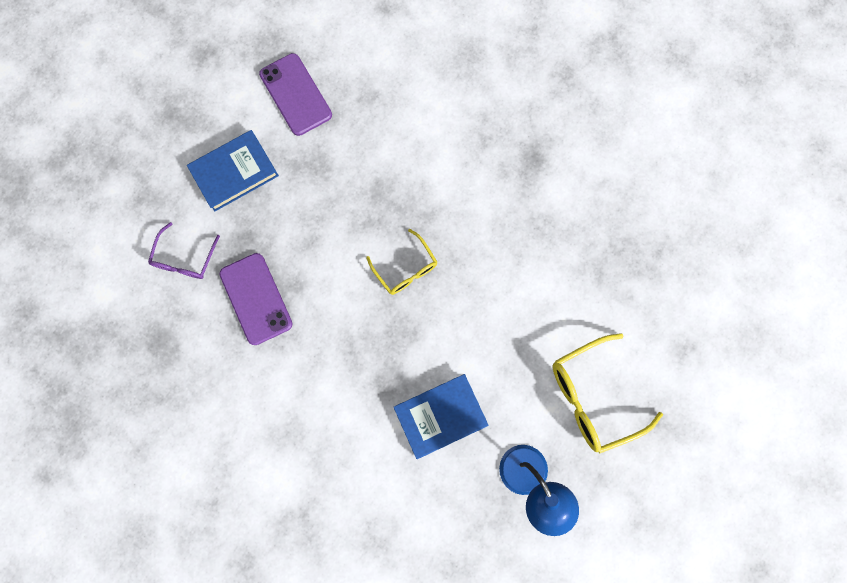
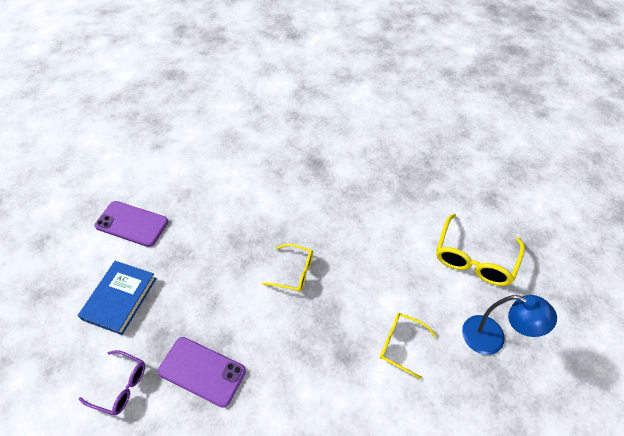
camera: 40 degrees left, 25 degrees down
(185, 258) = (120, 386): purple glasses -> purple glasses turned 45 degrees counterclockwise
(440, 415) = (401, 345): blue book -> yellow glasses

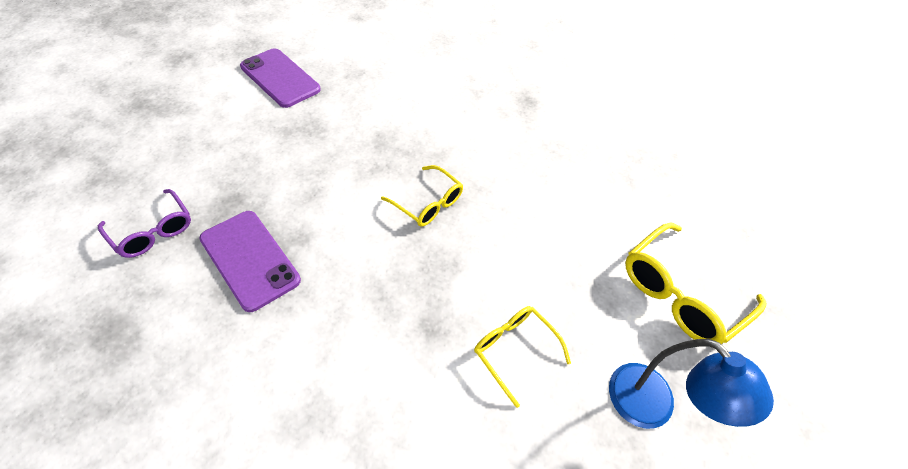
camera: 20 degrees right, 0 degrees up
(120, 298) = (216, 144): blue book -> none

